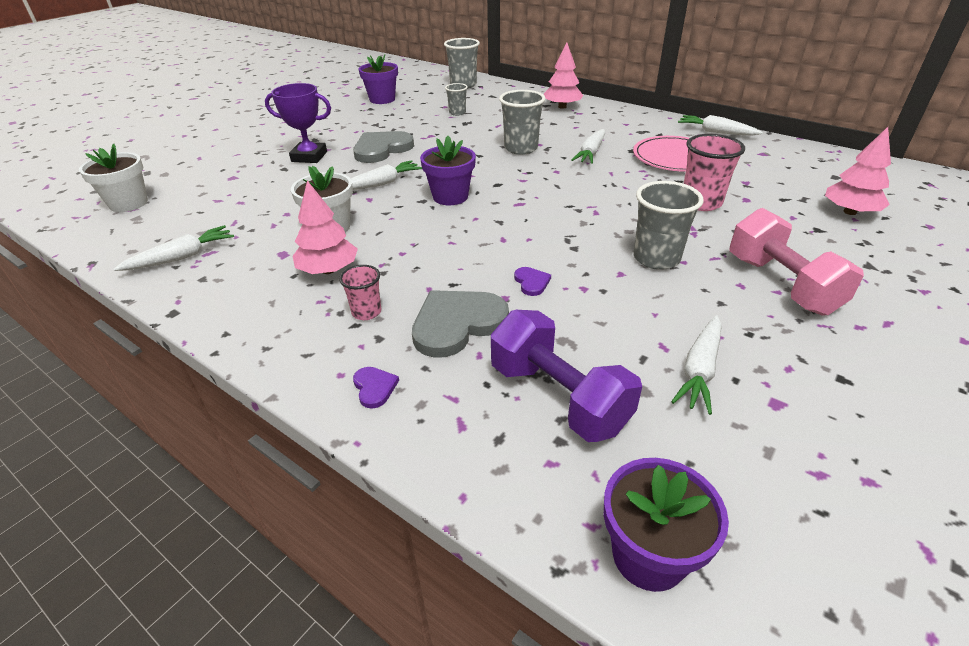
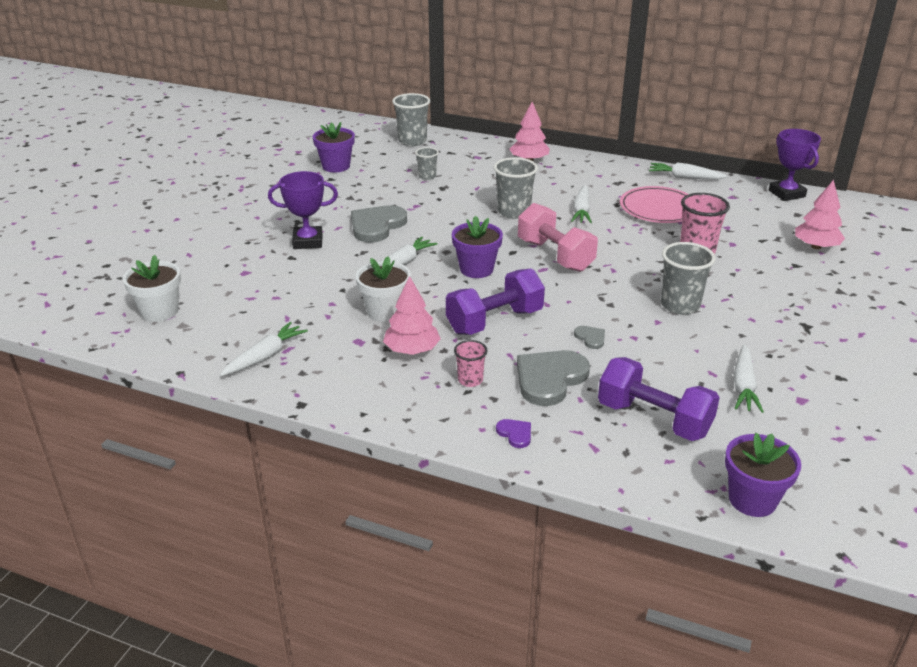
camera: 15 degrees left, 5 degrees down
(435, 251) = (494, 321): none -> purple dumbbell
(531, 282) = (590, 338): purple heart -> grey heart
(781, 284) = (781, 315): pink dumbbell -> pink dumbbell (555, 255)
(828, 155) = (786, 194): none -> purple trophy

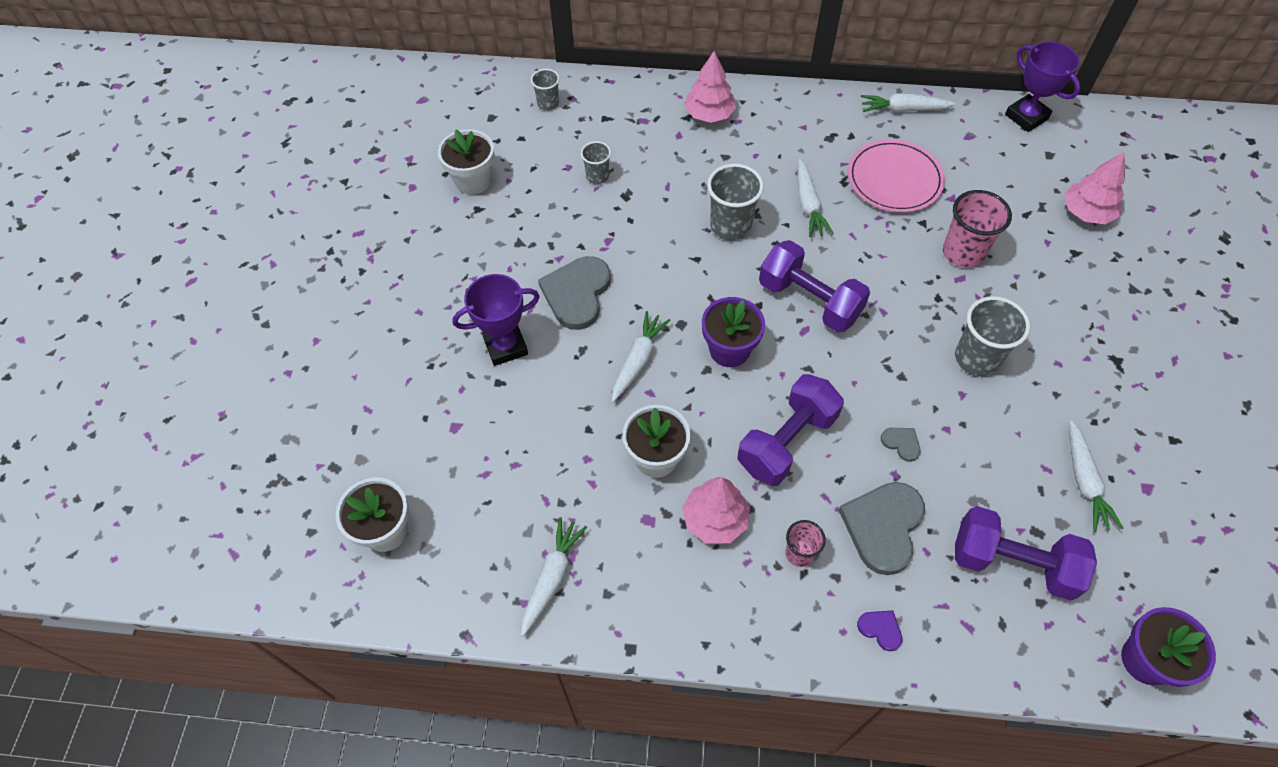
camera: 15 degrees left, 25 degrees up
(336, 166) = (473, 180): purple flower pot -> white flower pot
(412, 141) = (548, 104): grey cup -> grey cup, size x0.58
(555, 255) = (809, 301): pink dumbbell -> purple dumbbell

